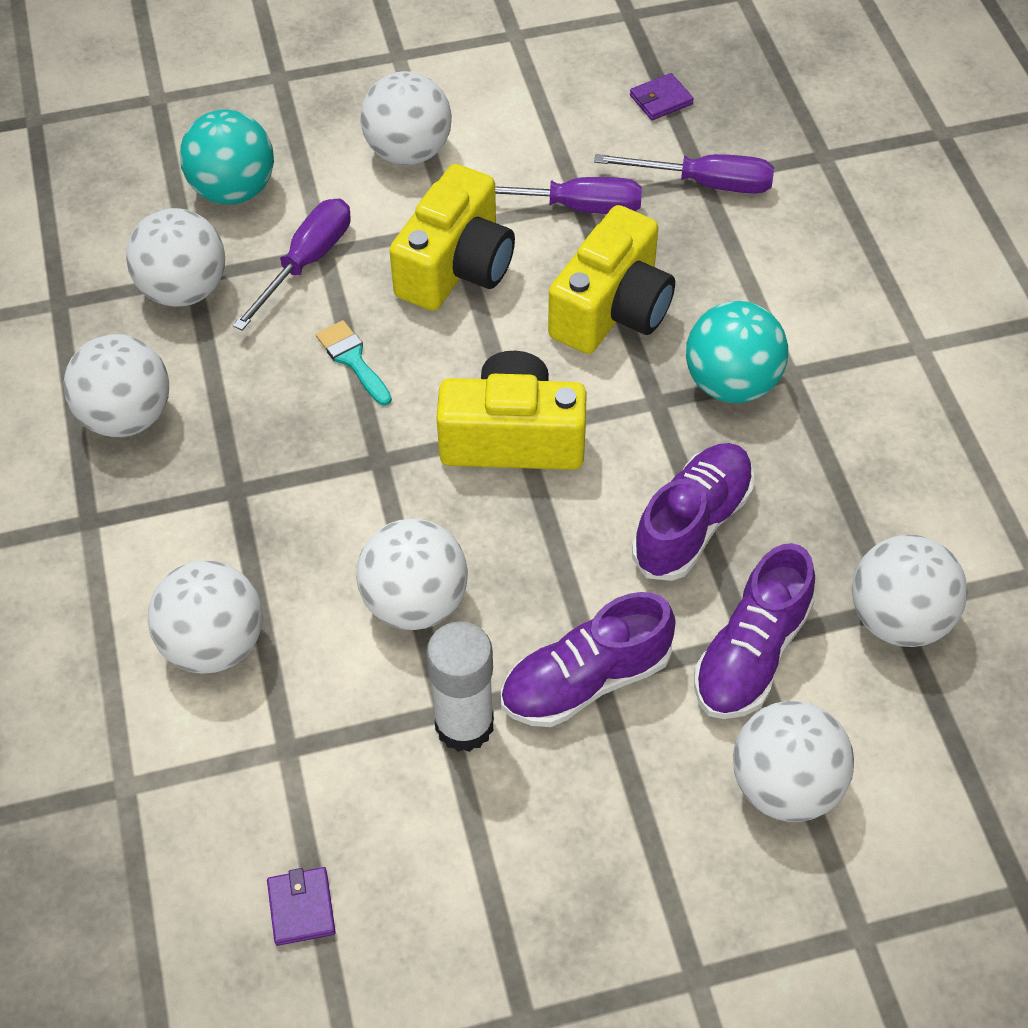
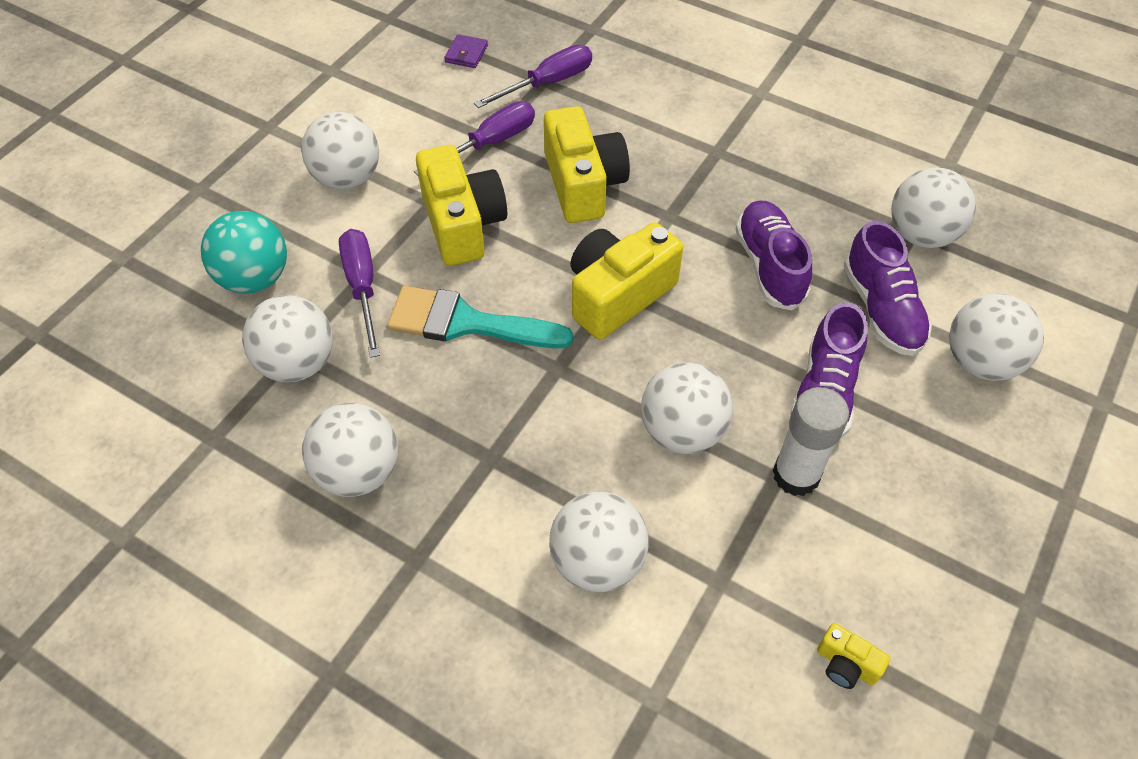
camera: 45 degrees left, 0 degrees up
(301, 908) = (846, 664): purple wallet -> yellow camera
(352, 359) = (466, 323): turquoise brush -> turquoise brush, size x1.91
(731, 383) = (695, 178): turquoise ball -> none

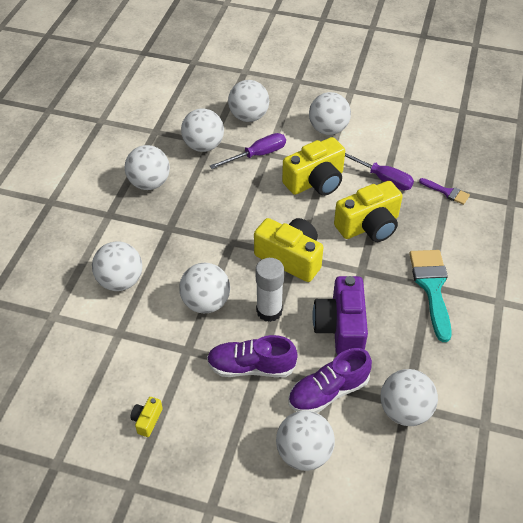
camera: 75 degrees right, 5 degrees down
(255, 278) = (248, 116): turquoise ball -> white ball
(466, 54) = (451, 150): purple wallet -> none
(466, 323) = (248, 199): turquoise brush -> turquoise brush (432, 287)
(548, 83) = (447, 192): purple screwdriver -> purple brush
(769, 266) = (341, 327): purple shoe -> purple camera
(796, 475) = (191, 359): white glue stick -> white glue stick (269, 311)
(846, 664) = (81, 395): yellow camera -> yellow camera (147, 420)

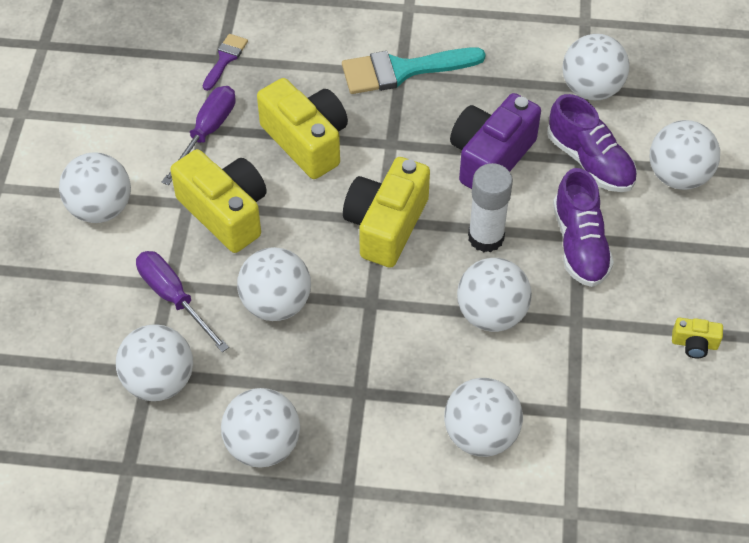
camera: 100 degrees left, 5 degrees up
(248, 116) = (76, 325): white ball -> white ball (276, 304)
(341, 327) = (490, 157): purple camera -> purple camera turned 135 degrees clockwise

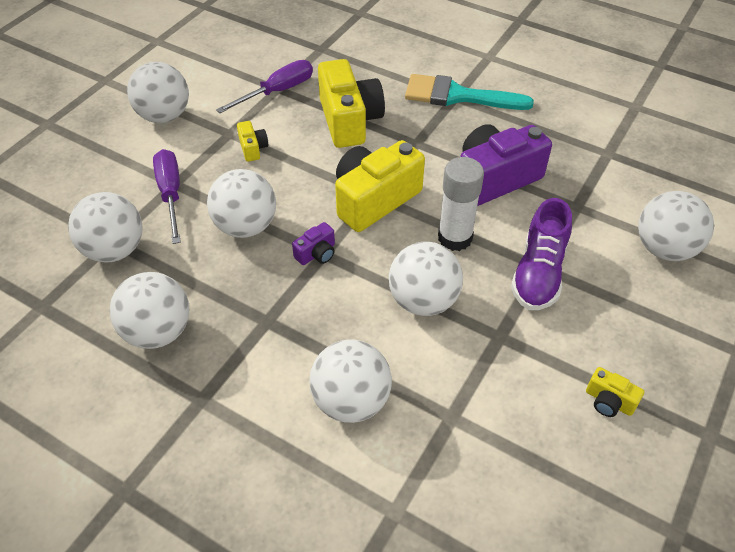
camera: 25 degrees right, 5 degrees down
(225, 59) = (324, 50): purple brush -> none
(225, 212) = (253, 148): yellow camera -> yellow camera, size x0.45
(364, 305) = (316, 253): none -> purple camera
(590, 161) = (584, 210): purple shoe -> none
(591, 89) = (615, 156): white ball -> none

